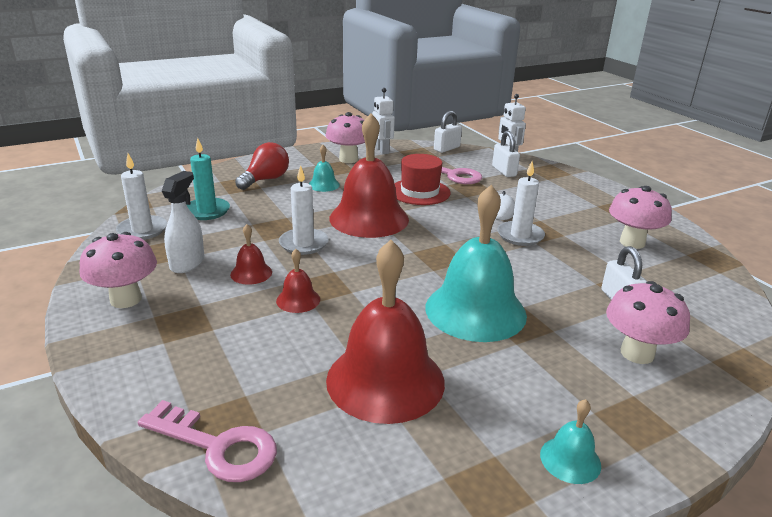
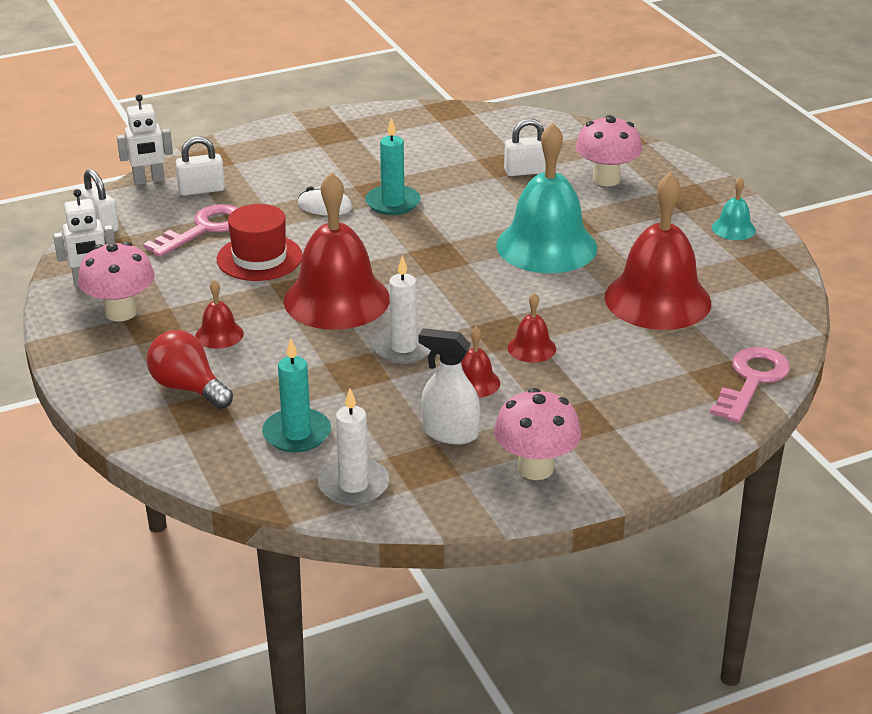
camera: 85 degrees left, 5 degrees up
(323, 185) = (219, 334): turquoise bell -> red bell
(520, 236) = (392, 203): white candle -> turquoise candle
(632, 242) = (413, 143): pink mushroom -> none

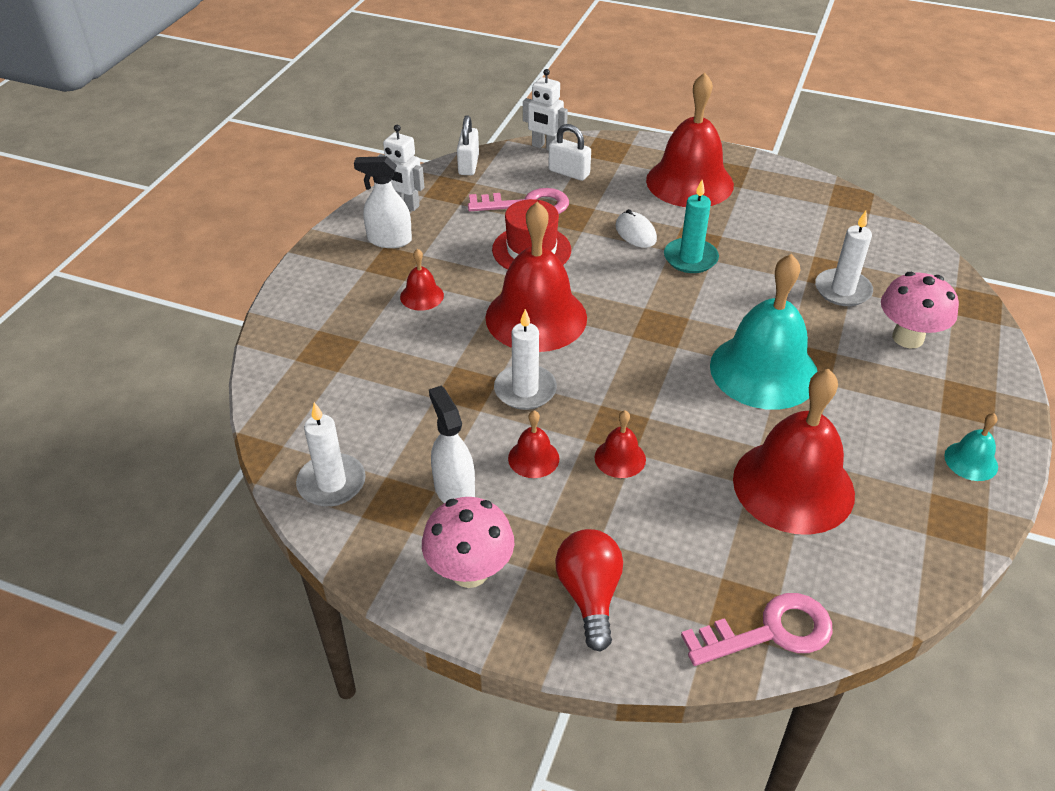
camera: 45 degrees right, 10 degrees up
(121, 312) = (389, 240): pink mushroom -> white spray bottle
(188, 388) = (346, 326): red light bulb -> red light bulb (589, 595)
(297, 434) = (357, 411): turquoise candle -> none
(313, 152) = (689, 182): none -> red bell
(526, 171) = (842, 290): white padlock -> white candle

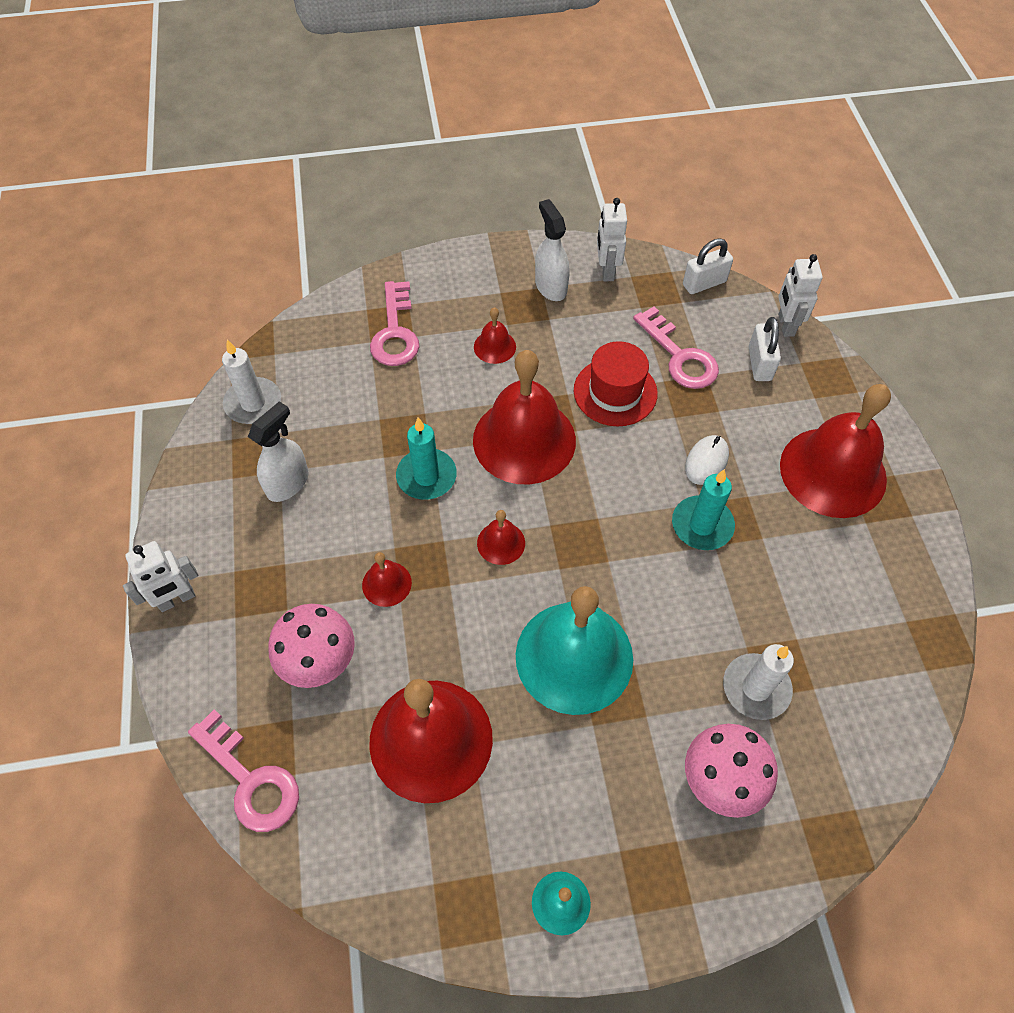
camera: 60 degrees right, 15 degrees up
(343, 350) = (395, 332): none -> pink key
(470, 571) = (212, 535): pink mushroom -> pink mushroom (320, 662)
(525, 390) = (426, 476): white candle -> turquoise candle
(528, 628) = (177, 599): none -> white robot
(533, 458) = (351, 520): red bell -> red bell (501, 543)
(589, 595) = (227, 627): red light bulb -> none

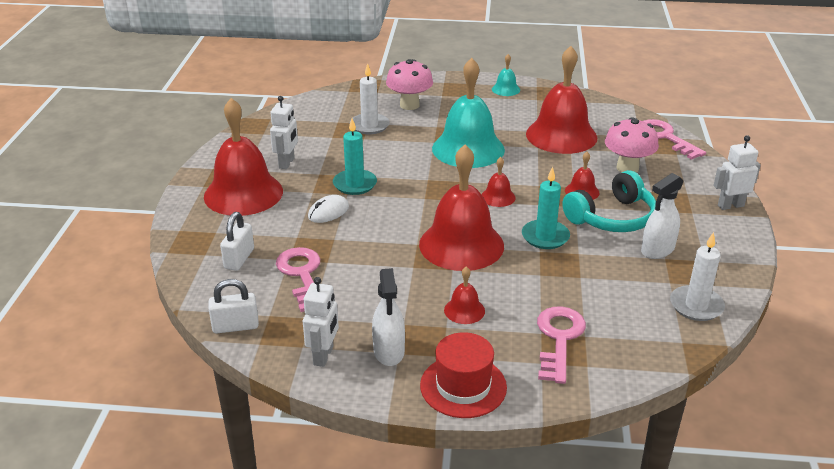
camera: 165 degrees left, 25 degrees down
(343, 534) = (612, 218): none -> turquoise headphones
(615, 392) = (372, 261): red hat -> red hat (463, 386)
(785, 325) = (192, 281): white robot -> white robot (287, 163)

